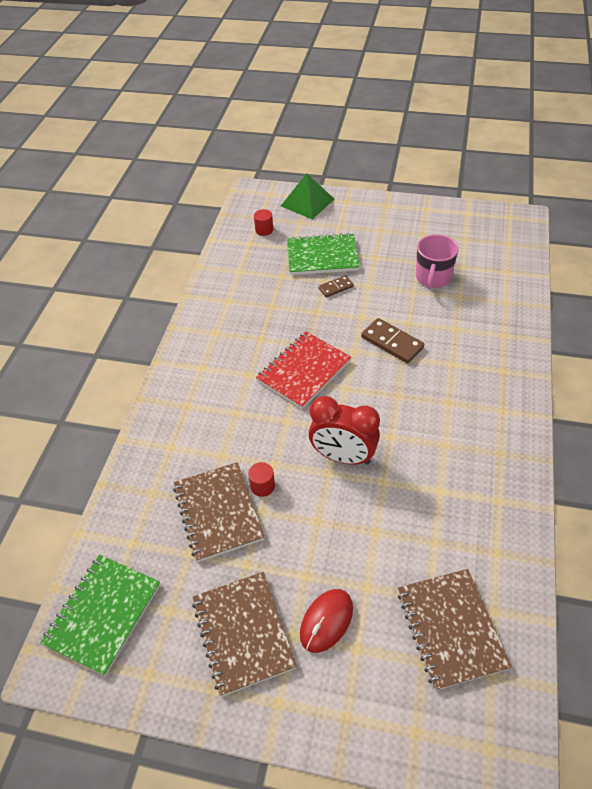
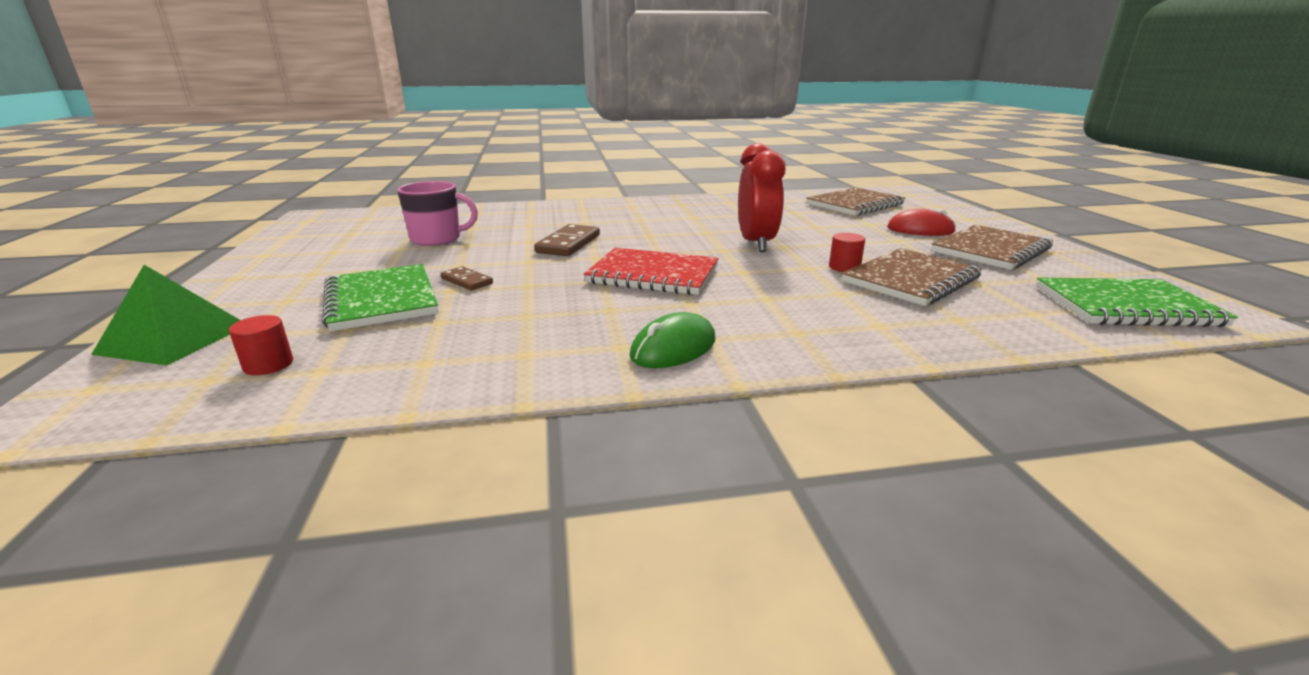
camera: 115 degrees left, 25 degrees down
(201, 350) = (673, 348): none -> green mouse

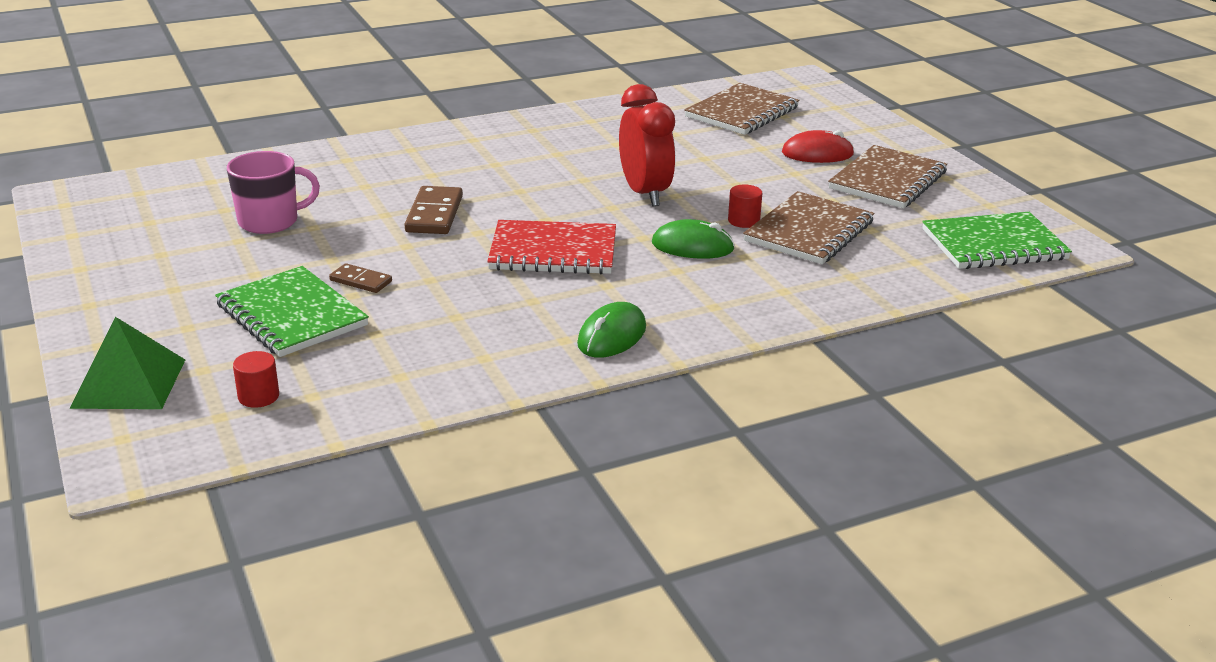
camera: 15 degrees left, 5 degrees up
(788, 281) = (692, 246): none -> green mouse

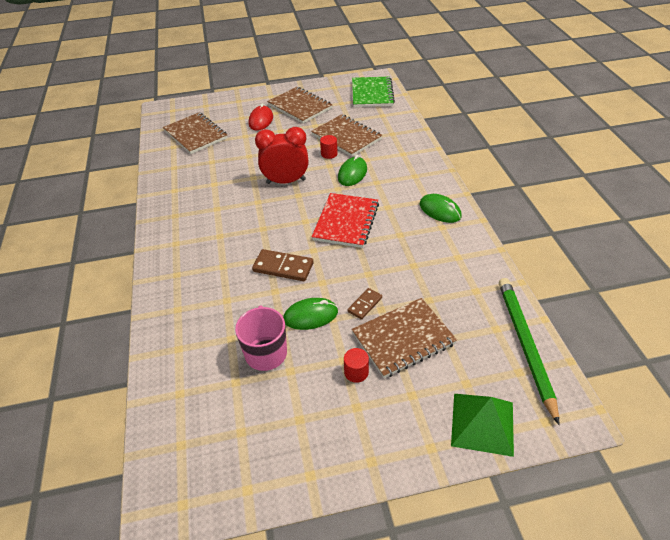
camera: 75 degrees left, 15 degrees up
(258, 396) = (497, 353): red cylinder -> red cylinder (356, 372)
(274, 422) = (524, 345): none -> green pencil
(292, 315) = (403, 338): green notebook -> brown notebook
(337, 243) = (310, 316): none -> green mouse

